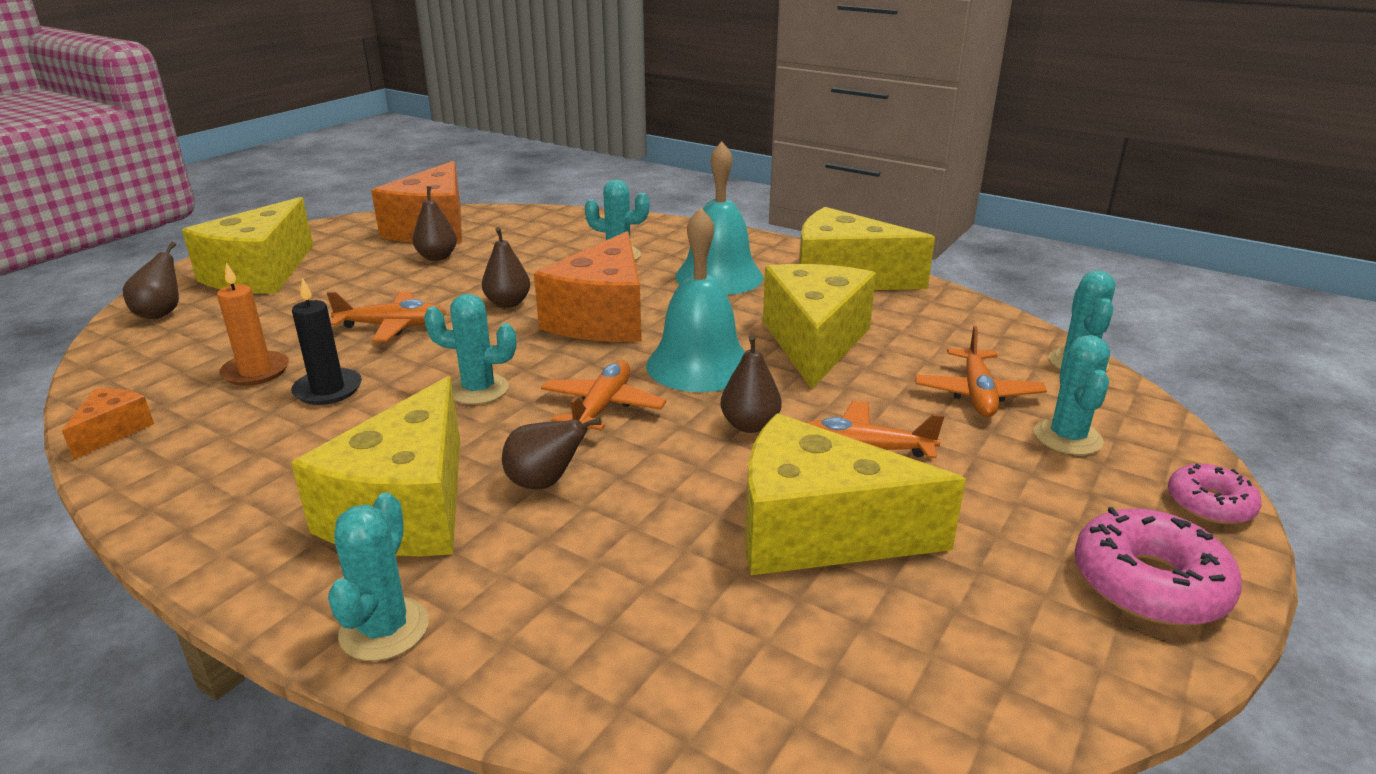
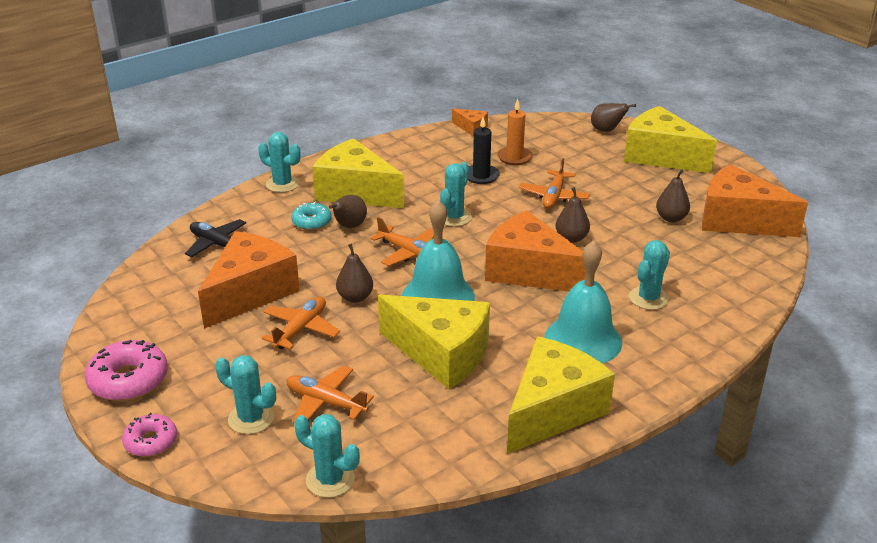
camera: 110 degrees right, 5 degrees up
(544, 532) = (311, 222): none -> turquoise donut
(692, 638) = (218, 245): none -> black plane
(817, 532) = (250, 293): yellow cheese -> orange cheese

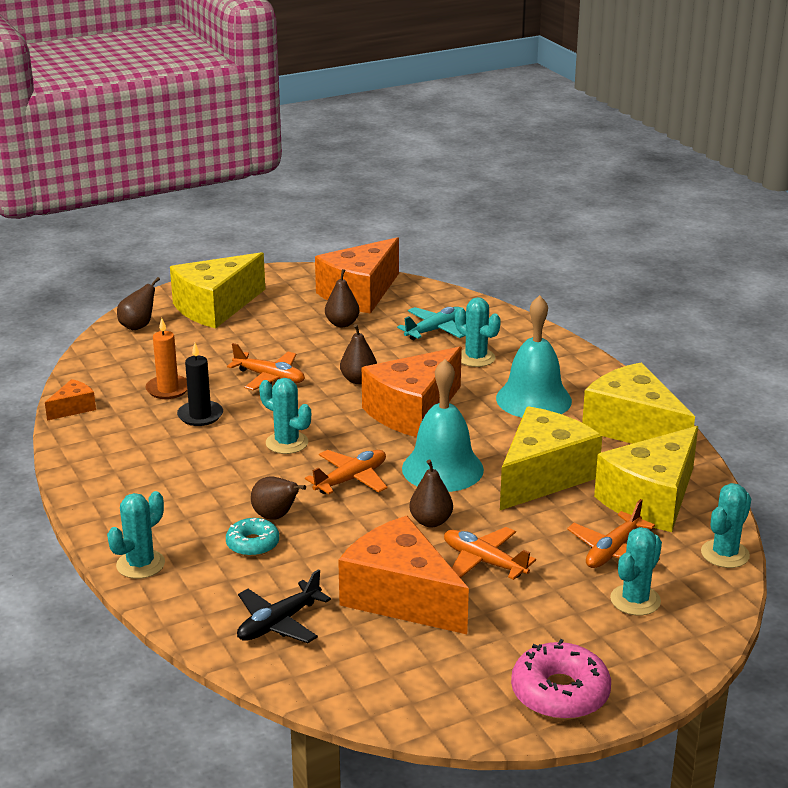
camera: 80 degrees left, 5 degrees down
(151, 441) = (669, 671): pink donut -> none
(355, 192) = (192, 506): yellow cheese -> yellow cheese (651, 500)
(691, 269) = (435, 330): none -> turquoise plane

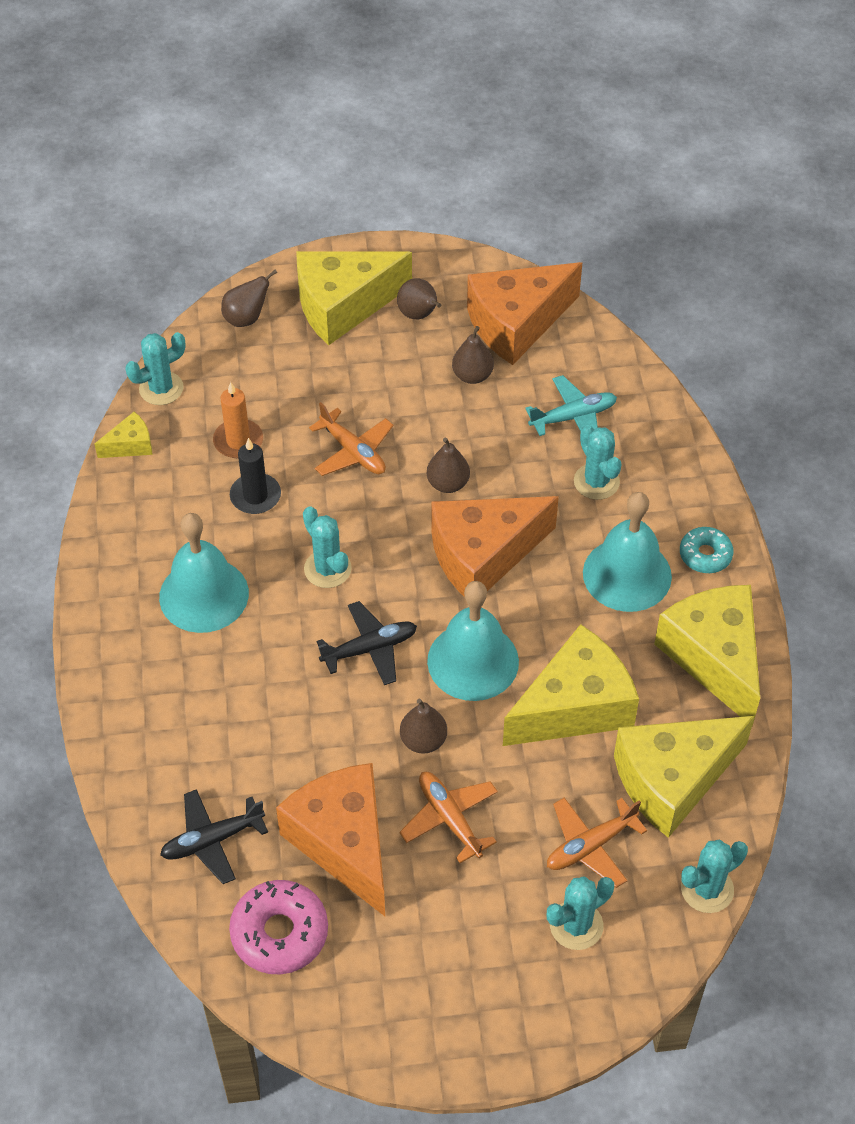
camera: 20 degrees right, 25 degrees up
(73, 408) = (130, 445): orange cheese -> yellow cheese
(140, 564) = (113, 713): turquoise cactus -> turquoise cactus (161, 388)
(186, 478) = (204, 595): none -> turquoise bell
(253, 544) = (231, 718): turquoise donut -> turquoise donut (705, 555)
(276, 516) = (270, 683): brown pear -> brown pear (419, 315)
(351, 479) = (370, 649): orange plane -> black plane
(560, 693) = (437, 1026): pink donut -> pink donut (279, 933)

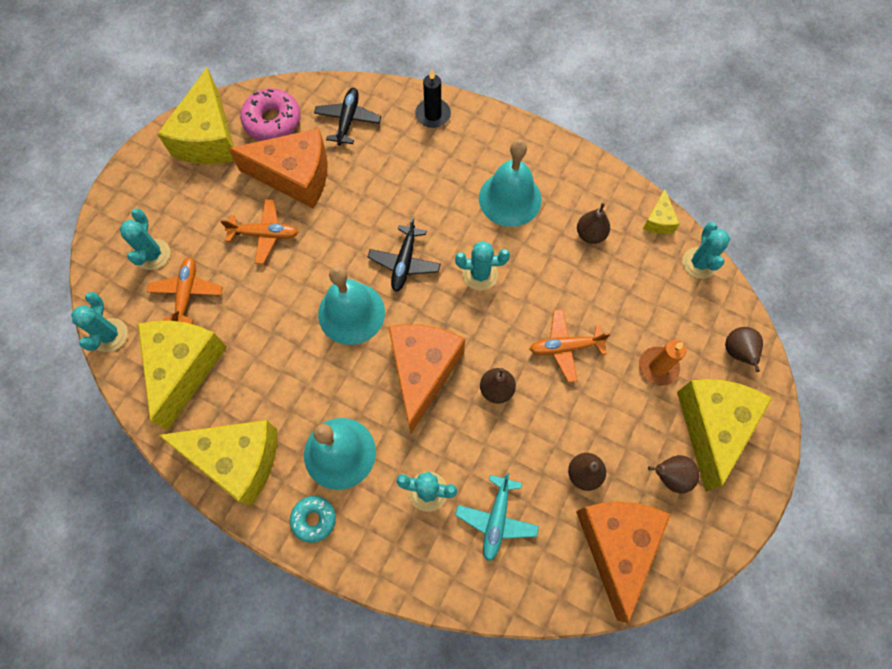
camera: 125 degrees right, 15 degrees up
(238, 441) = (621, 283): orange candle -> orange candle (658, 367)
(255, 496) = (567, 267): black candle -> black candle (433, 115)
(423, 740) = (322, 252): brown pear -> brown pear (590, 234)
(574, 706) = (275, 348): yellow cheese -> yellow cheese (209, 138)

